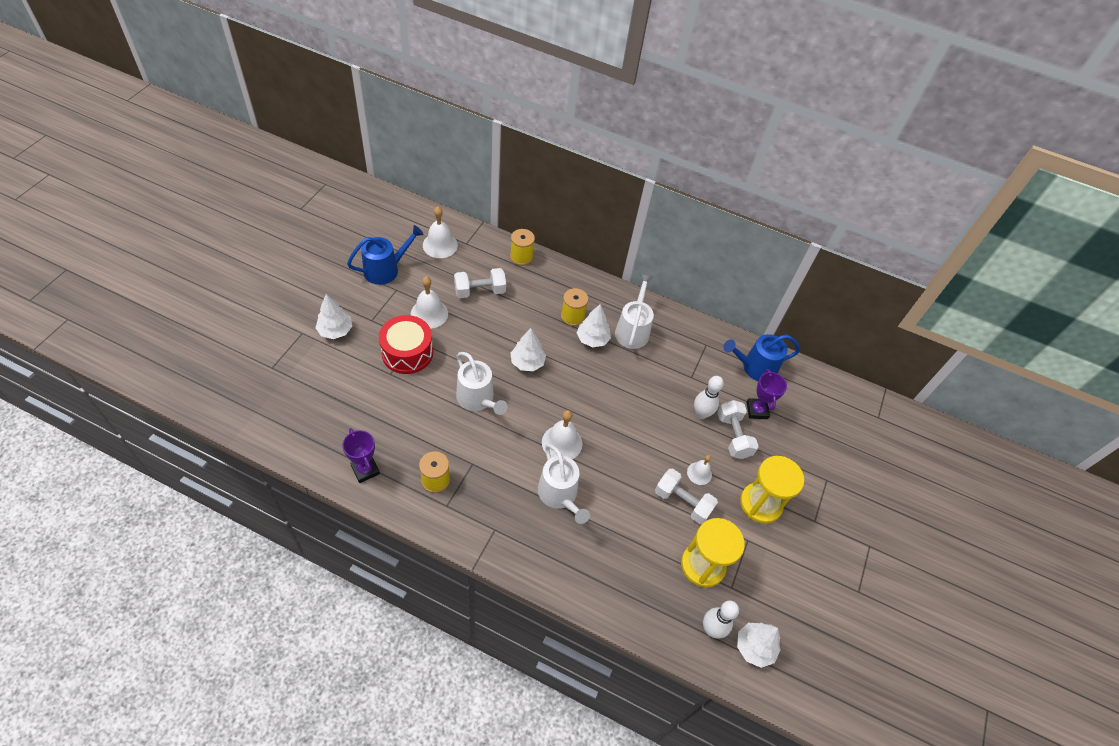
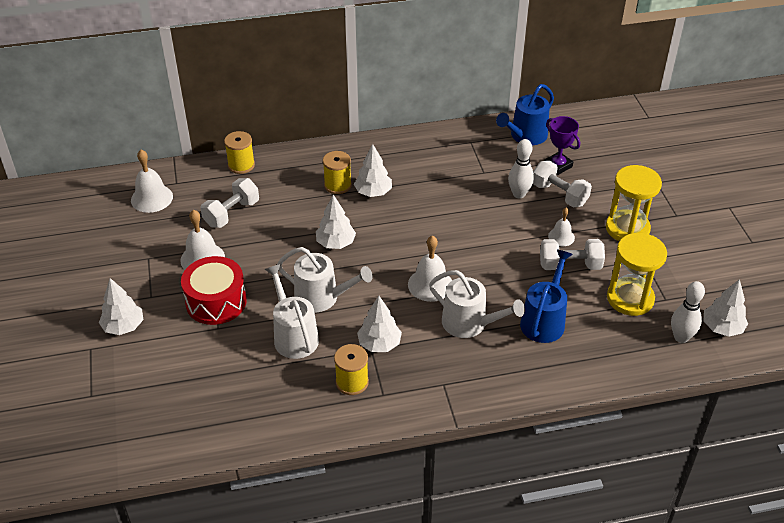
camera: 30 degrees left, 10 degrees down
(365, 470) = (279, 417): purple trophy -> none
(385, 269) = (119, 248): blue watering can -> blue watering can (544, 321)
(481, 464) = (379, 344): none -> white tree
(632, 330) = (400, 166): white watering can -> white watering can (294, 336)

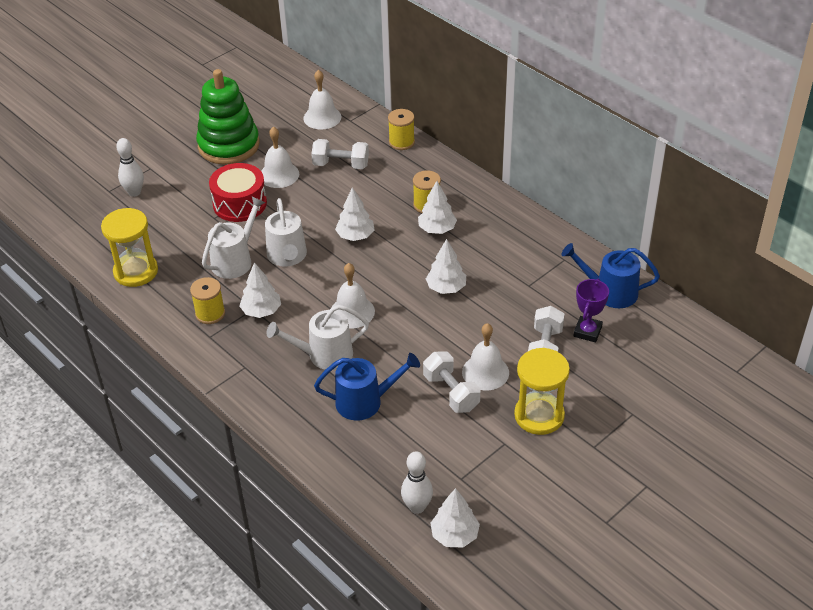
camera: 60 degrees right, 0 degrees up
(120, 276) = (229, 145): none -> green stacking toy
(124, 326) = (181, 172): white tree -> white tree (446, 288)
(469, 323) = (324, 355): white watering can -> white watering can turned 75 degrees clockwise
(519, 194) = (519, 321): white bowling pin -> white bowling pin (134, 192)
(561, 237) = (485, 372): white bell -> white bell, size x1.63
(630, 298) = (440, 451): yellow hourglass -> yellow hourglass (136, 271)

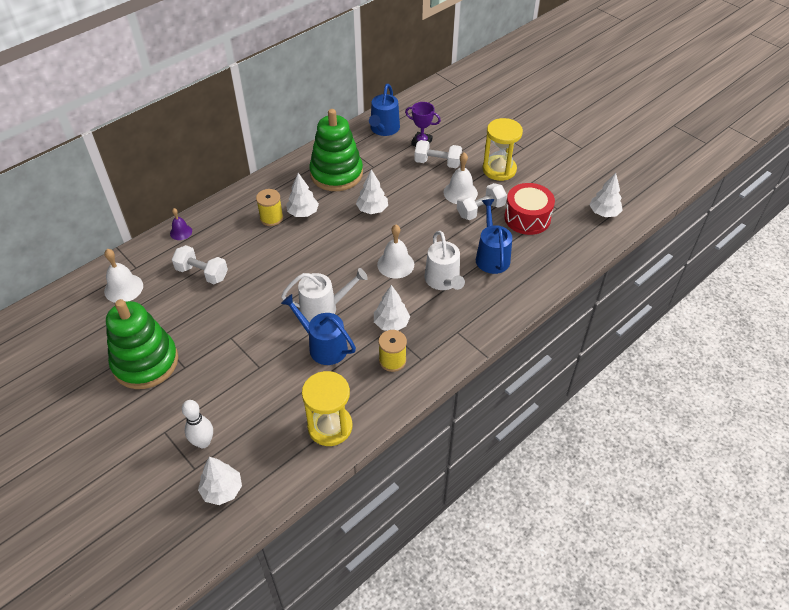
camera: 90 degrees left, 5 degrees up
(235, 260) = (324, 346): white watering can -> blue watering can
(240, 204) = (242, 347): red drum -> red drum (527, 218)
(279, 175) = (205, 318): white bell -> none
(341, 165) = (202, 273): white dumbbell -> white dumbbell turned 75 degrees counterclockwise
(355, 236) = (303, 263): white tree -> white tree (222, 490)
(401, 142) = (181, 232): yellow spool -> purple bell
(417, 507) = (584, 230): white bowling pin -> none
(510, 252) = (336, 174): none -> green stacking toy

